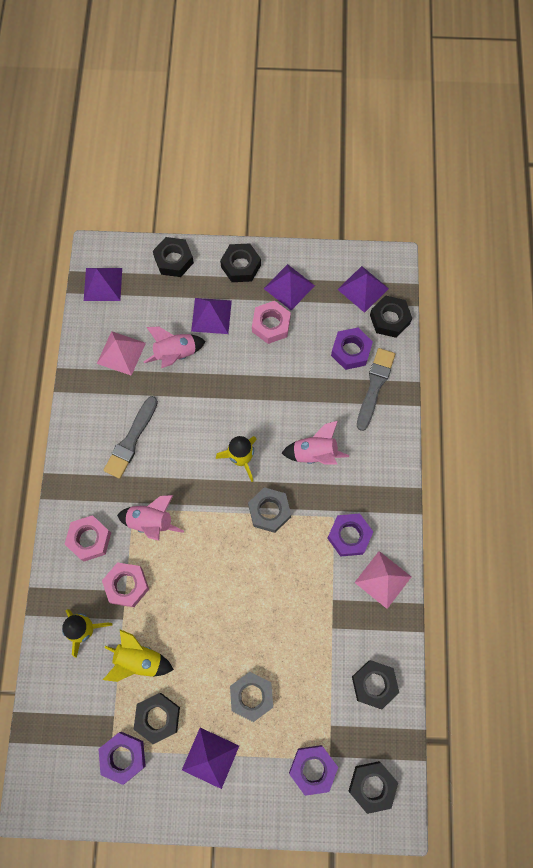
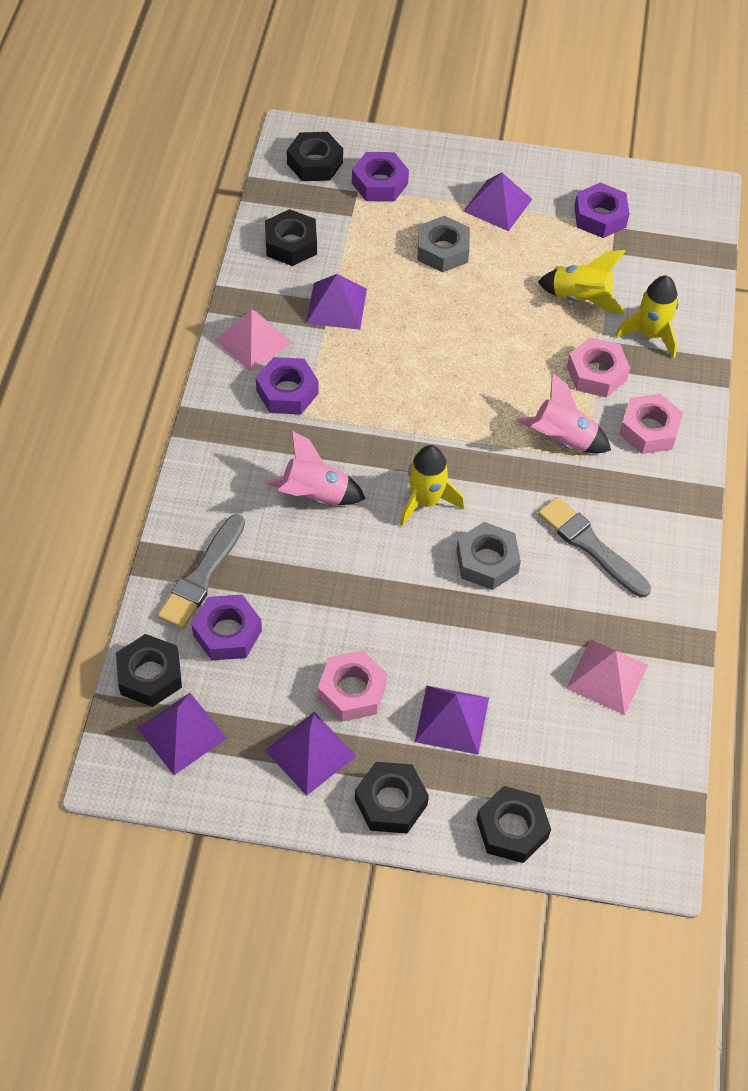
camera: 175 degrees left, 15 degrees down
(103, 284) = (641, 799): purple pyramid -> purple pyramid (336, 305)
(131, 440) = (590, 546): grey brush -> grey brush turned 75 degrees counterclockwise
(158, 717) = (558, 245): black nut -> none
(175, 354) = (517, 663): pink rocket -> none
(269, 511) = (393, 433): grey nut -> grey nut (487, 561)

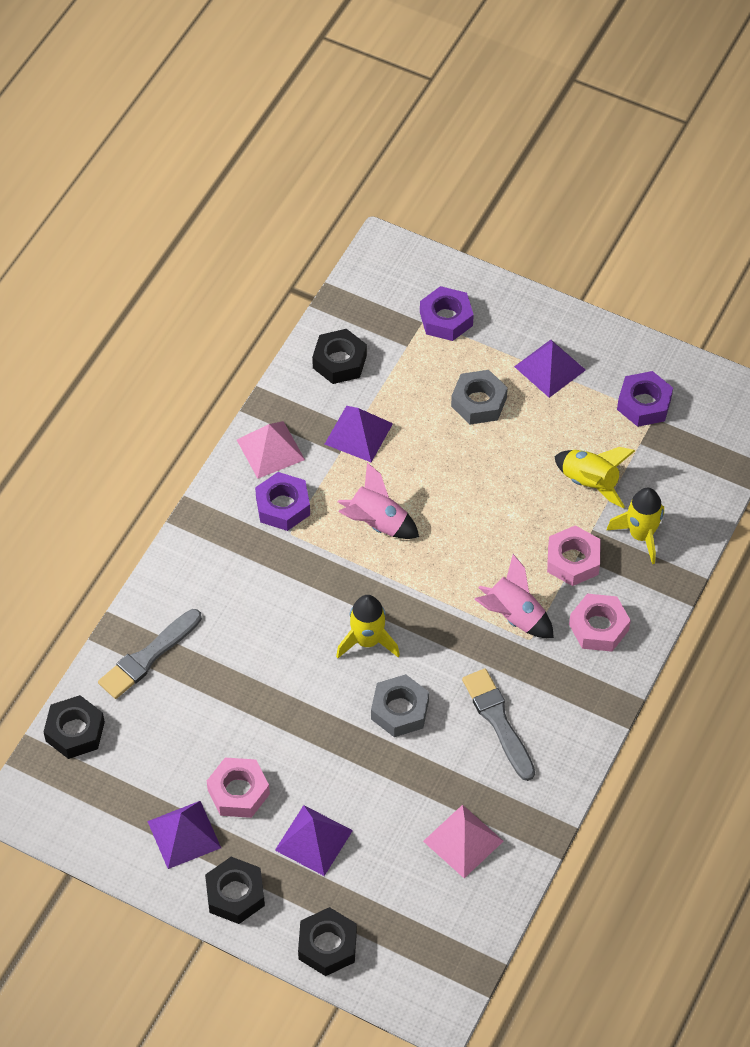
camera: 20 degrees right, 0 degrees up
(182, 733) = (84, 788): purple pyramid -> none
(227, 632) = (152, 712): purple nut -> none
(315, 163) = (392, 283): black nut -> none
(315, 495) = (271, 610): pink rocket -> pink rocket (377, 523)

